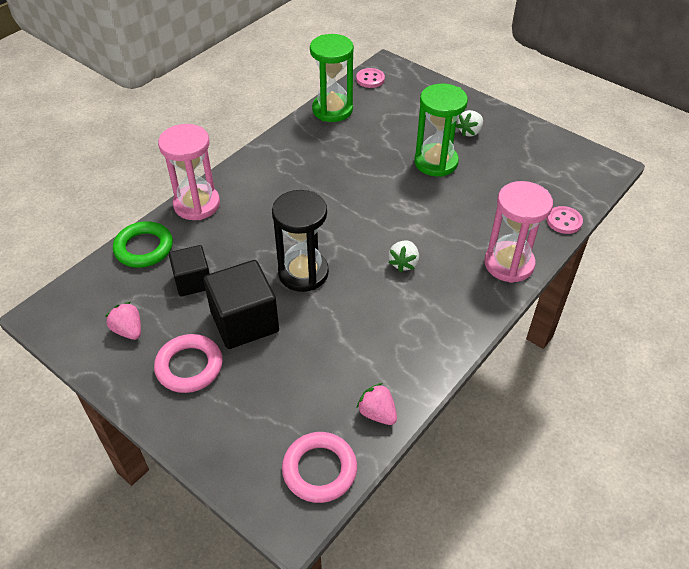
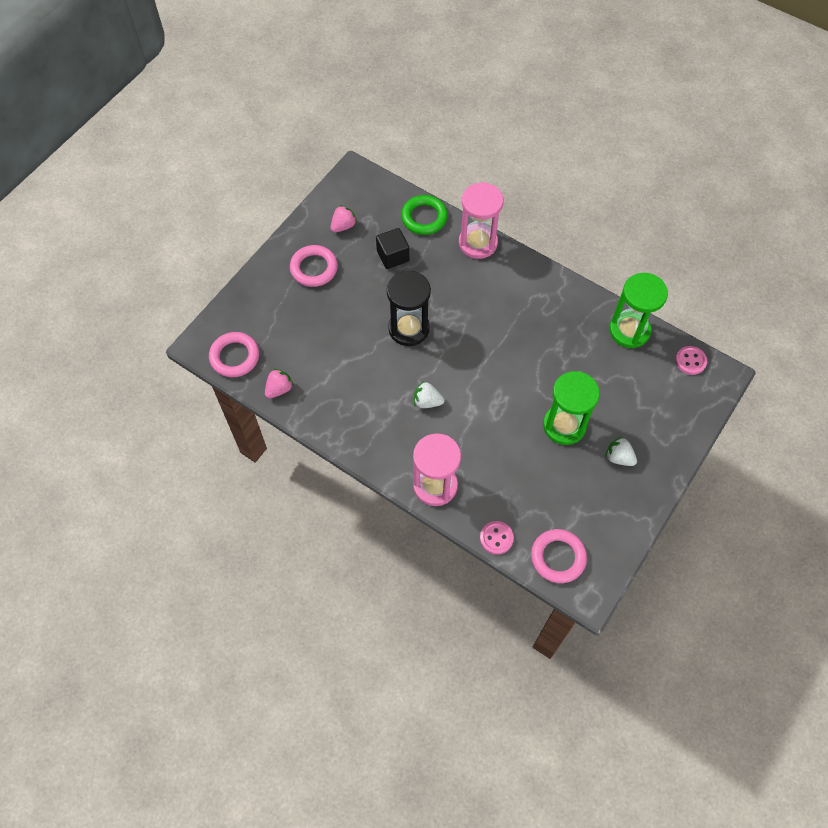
camera: 85 degrees right, 15 degrees up
(244, 321) = (356, 295): black cube -> none
(577, 181) = (558, 557): none -> pink ring

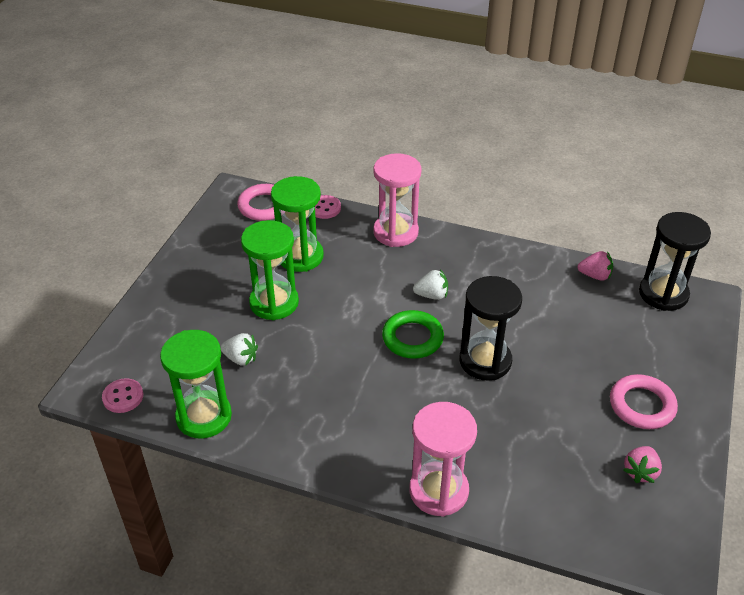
camera: 165 degrees right, 20 degrees down
(235, 357) = (663, 294): pink ring -> black hourglass
(279, 389) = (595, 276): pink strawberry -> pink strawberry turned 105 degrees counterclockwise
(393, 256) = (549, 444): black cube -> none
(424, 217) = (532, 512): green ring -> green ring (412, 338)
(532, 475) = (300, 256): none -> green hourglass
(619, 457) = (210, 287): white strawberry -> white strawberry (241, 358)

